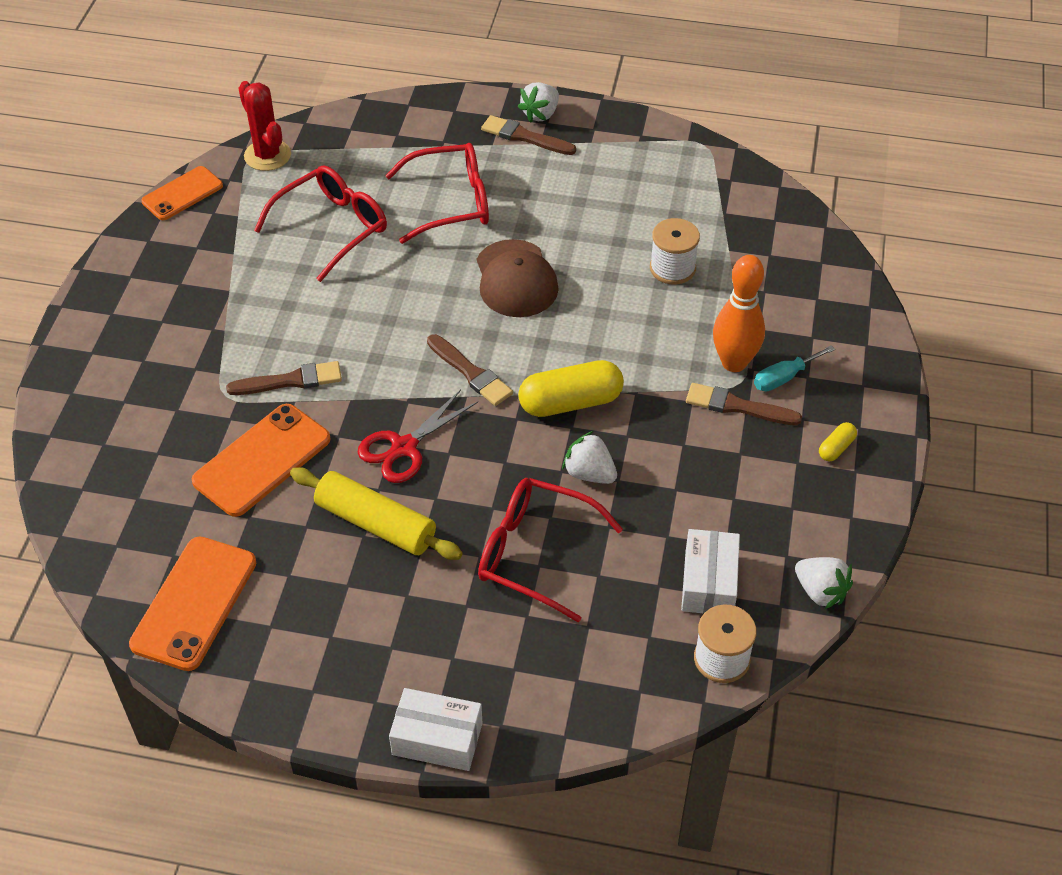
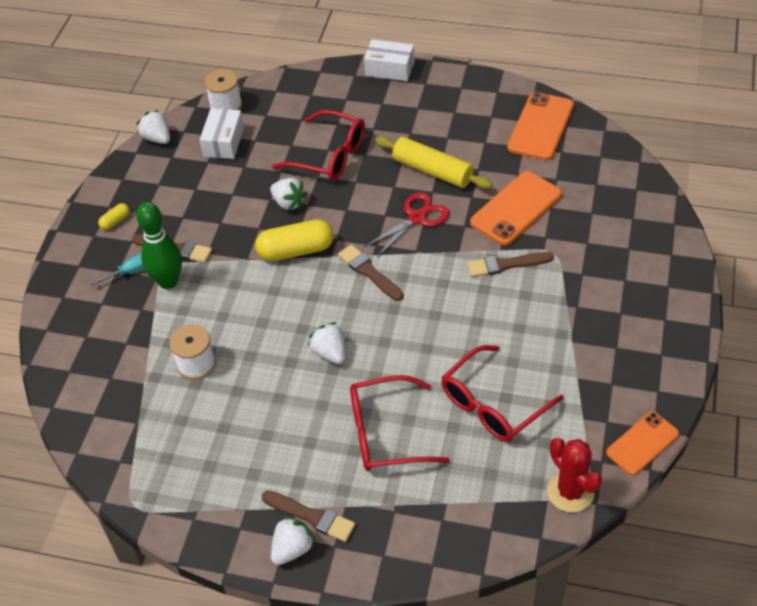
camera: 175 degrees left, 0 degrees up
(516, 279) = (330, 353): brown cap -> white strawberry
(734, 363) = (168, 281): orange bowling pin -> green bowling pin

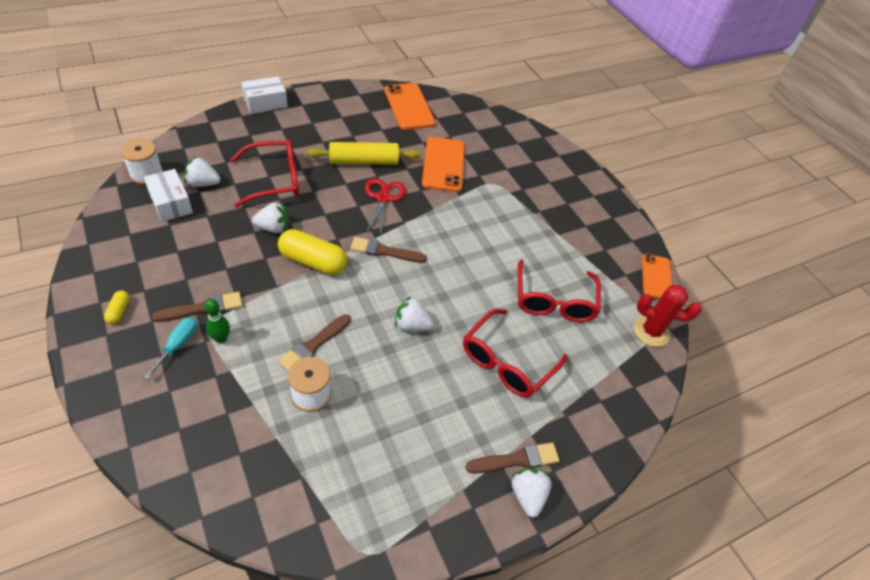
camera: 50 degrees left, 0 degrees up
(157, 138) = (100, 224): white strawberry -> white strawberry (203, 183)
(168, 281) = (221, 338): green bowling pin -> green bowling pin, size x0.55
(296, 250) = (313, 261): yellow capsule -> yellow capsule turned 75 degrees clockwise
(506, 265) = (472, 204): brown brush -> brown brush (313, 345)

